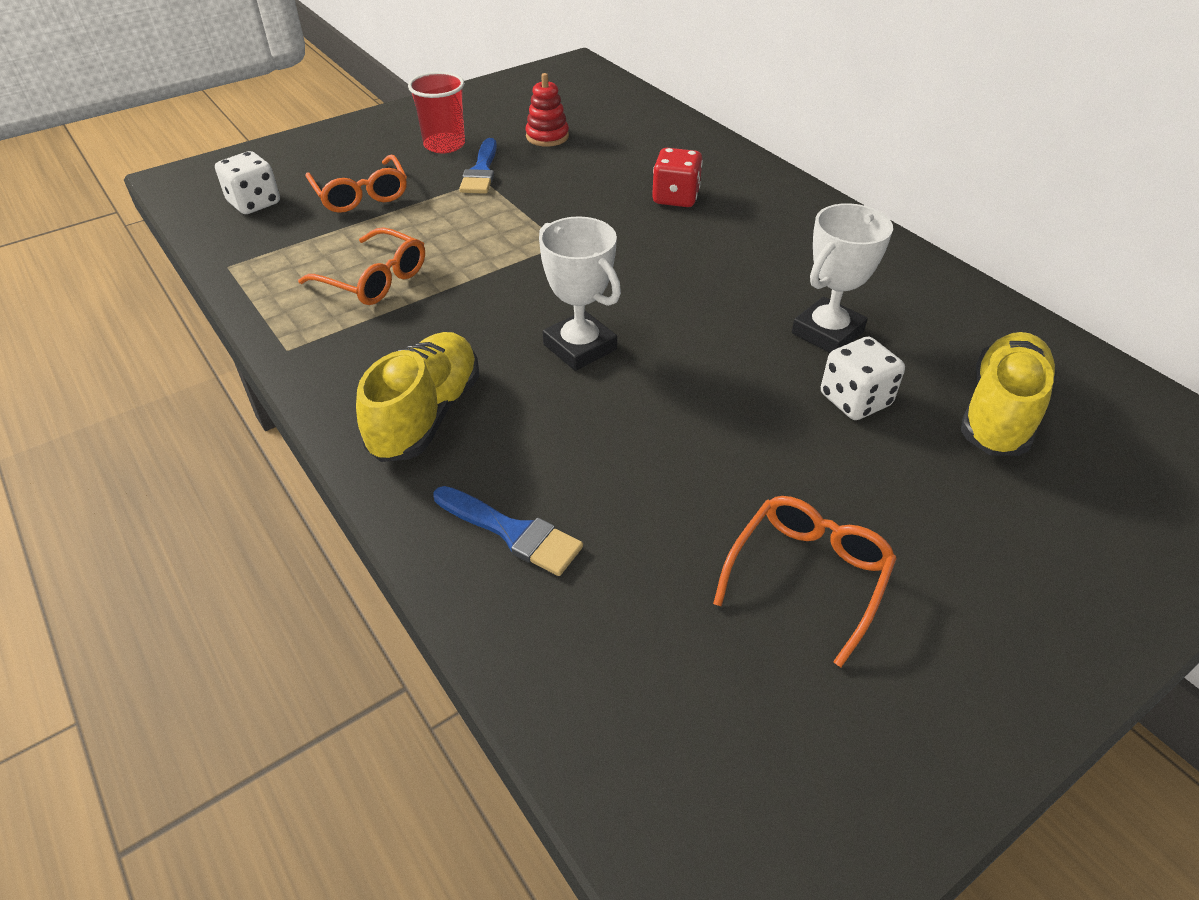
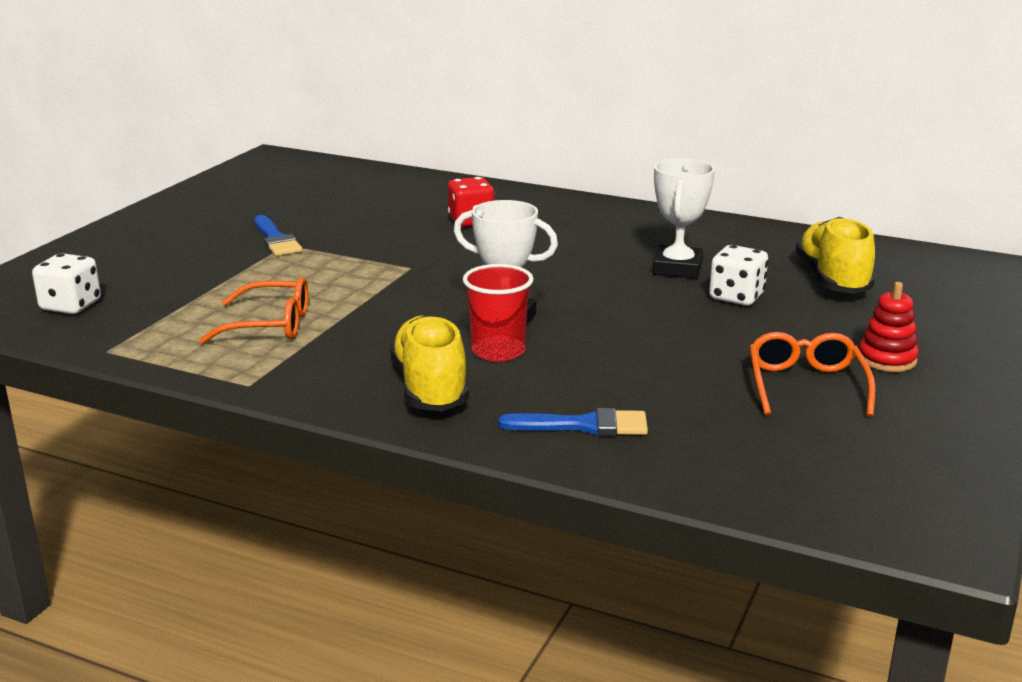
camera: 30 degrees left, 20 degrees down
(361, 194) = (177, 277): orange glasses -> none
(444, 145) = (215, 230): red cup -> red cup (498, 351)
(547, 136) = (308, 206): red stacking toy -> red stacking toy (887, 359)

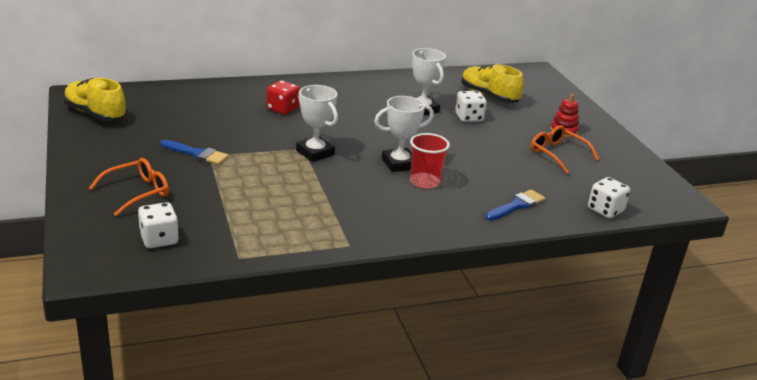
camera: 45 degrees left, 5 degrees up
(269, 325) = (296, 208): orange glasses -> orange glasses (136, 192)
(415, 276) = (315, 153): none -> white trophy
(430, 387) = (430, 212): yellow shoe -> yellow shoe (95, 114)
(736, 487) = (605, 210): none -> white dice

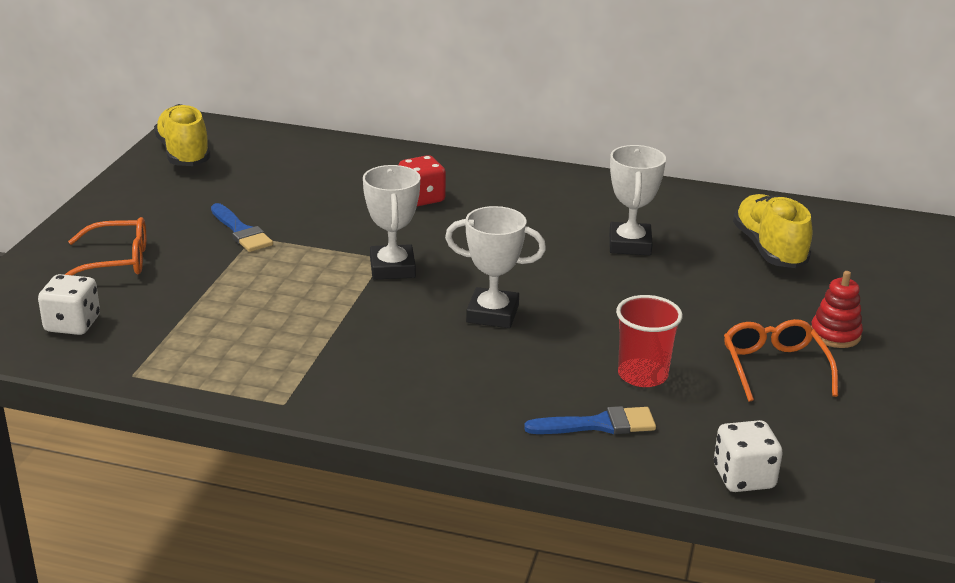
camera: 35 degrees right, 0 degrees up
(424, 182) = (498, 349): red cup -> red cup (642, 375)
(468, 117) = (691, 274): white dice -> none

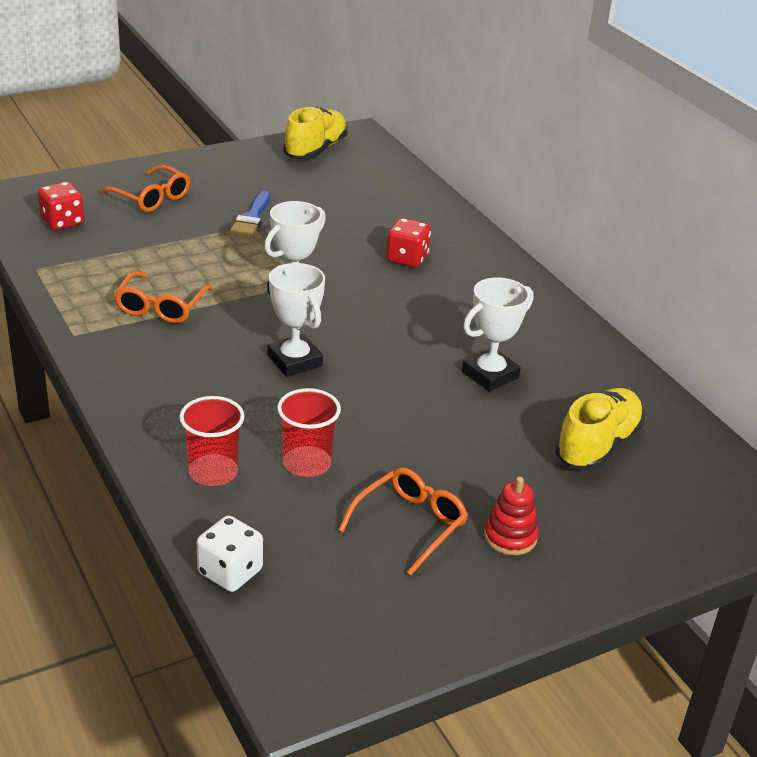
camera: 45 degrees right, 5 degrees up
(72, 324) = (62, 222): white dice -> red dice
(310, 338) = (161, 306): none -> orange glasses
(598, 424) = (213, 472): blue brush -> red cup

